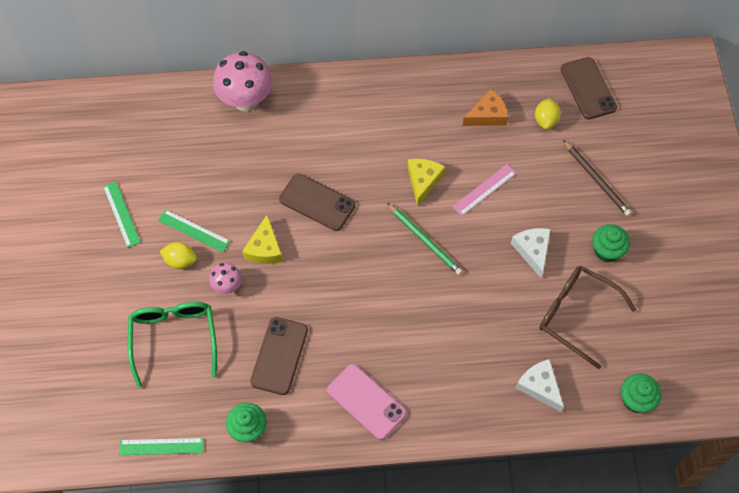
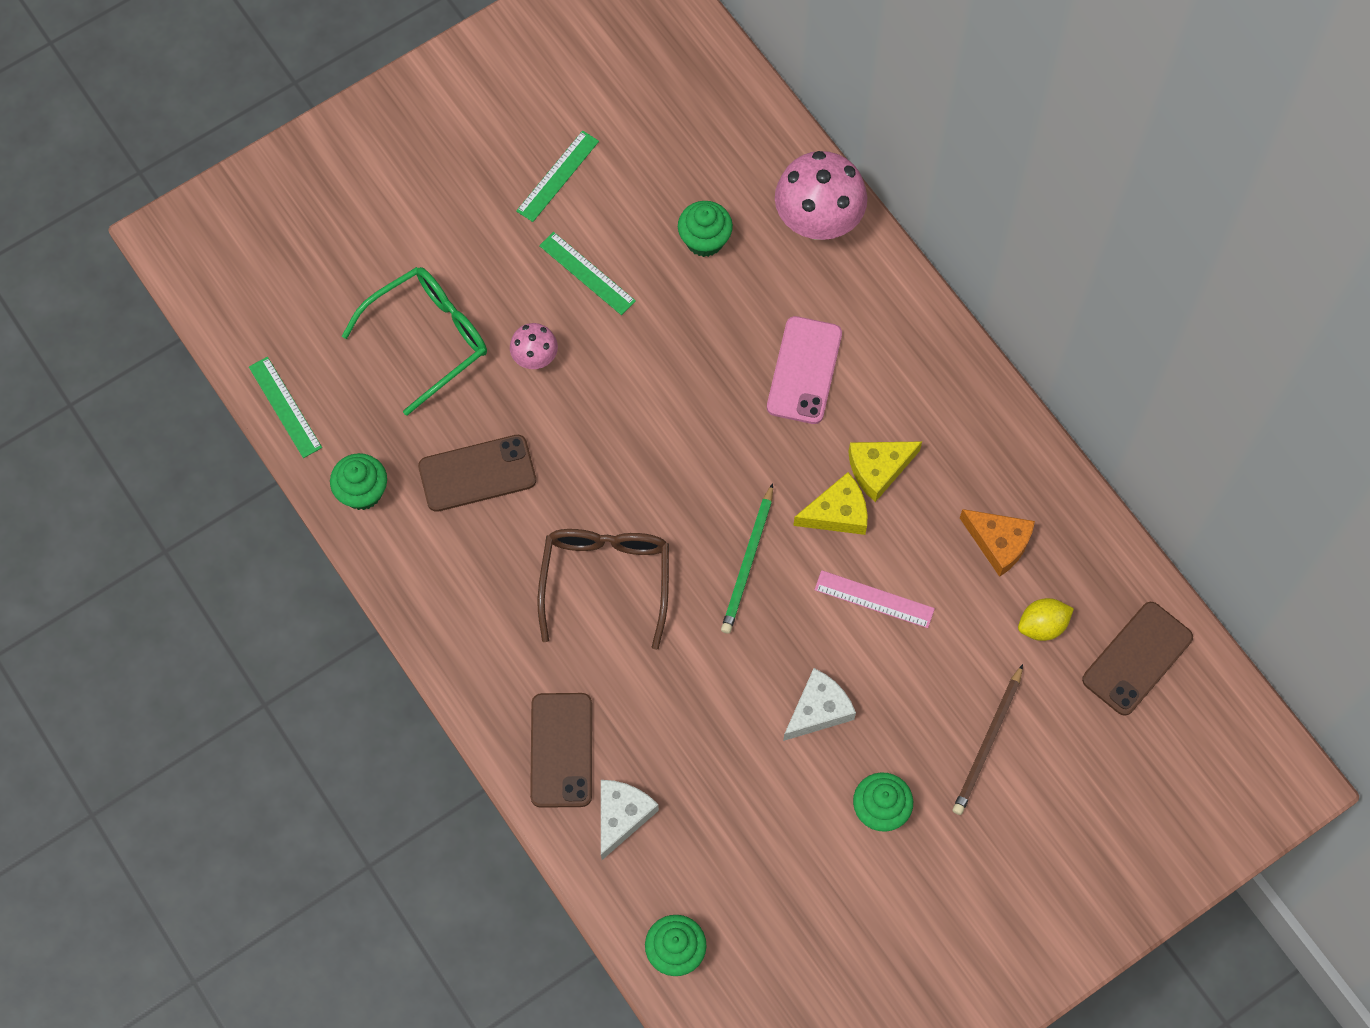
camera: 60 degrees right, 5 degrees up
(180, 261) = (536, 283): yellow lemon -> none
(194, 230) = (587, 273): green ruler -> green ruler turned 45 degrees counterclockwise
(217, 160) = (704, 240): none -> green cupcake
(264, 248) = (614, 371): yellow cheese -> yellow cheese (878, 469)
(317, 202) = (720, 397): brown phone -> brown phone (561, 750)
(366, 402) = (476, 611): pink phone -> pink phone (804, 370)
(576, 315) = (755, 814): brown glasses -> brown glasses (606, 580)

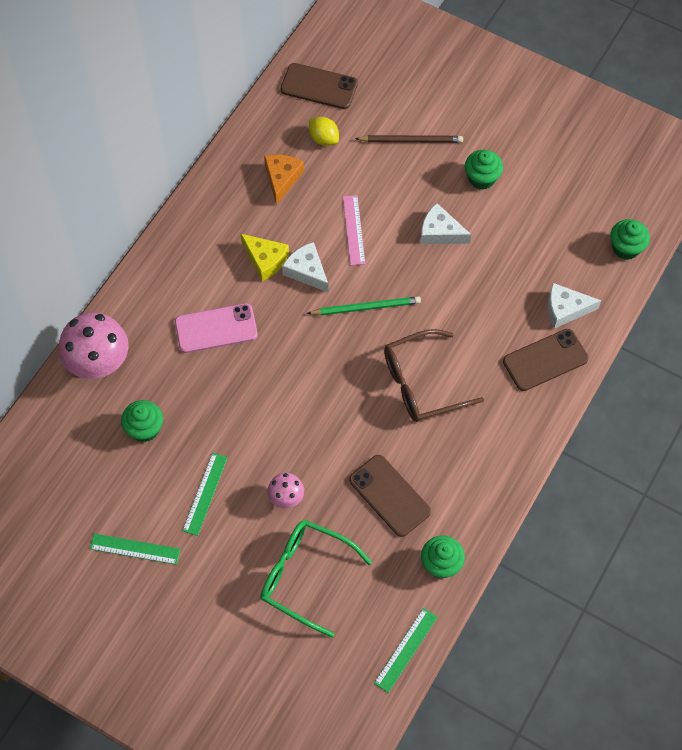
camera: 115 degrees left, 5 degrees down
(837, 513) = (307, 271): yellow cheese -> white cheese

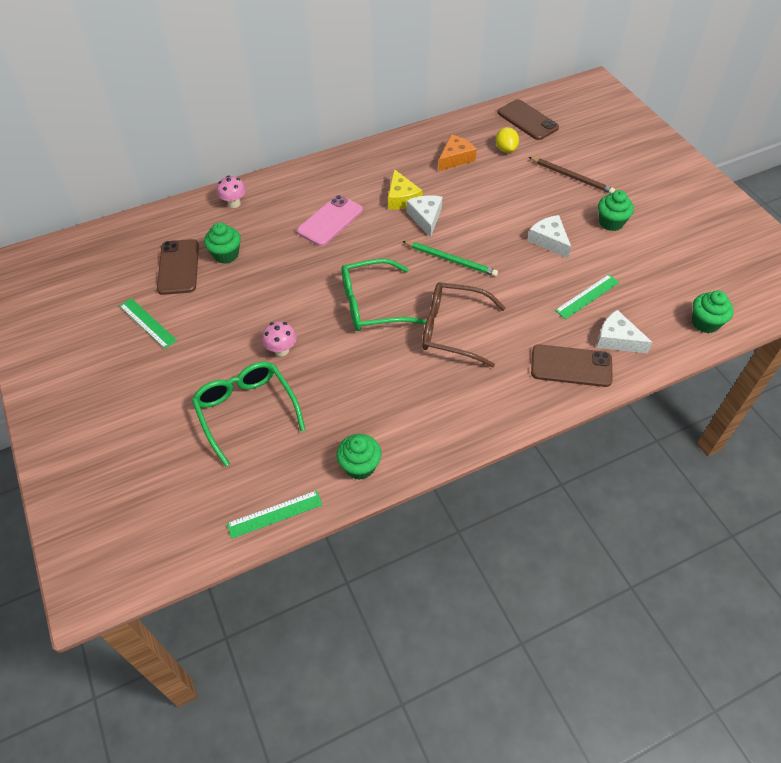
camera: 35 degrees right, 10 degrees down
(99, 364) = (234, 203): pink mushroom -> pink mushroom, size x0.51
(205, 493) = (227, 315): green ruler -> green ruler (587, 296)
(216, 328) = (330, 221): pink phone -> pink phone turned 75 degrees counterclockwise
(330, 400) = (372, 304): none -> green glasses
(353, 230) = (482, 209): pink ruler -> none
(389, 495) = (361, 392): brown phone -> brown phone (178, 267)

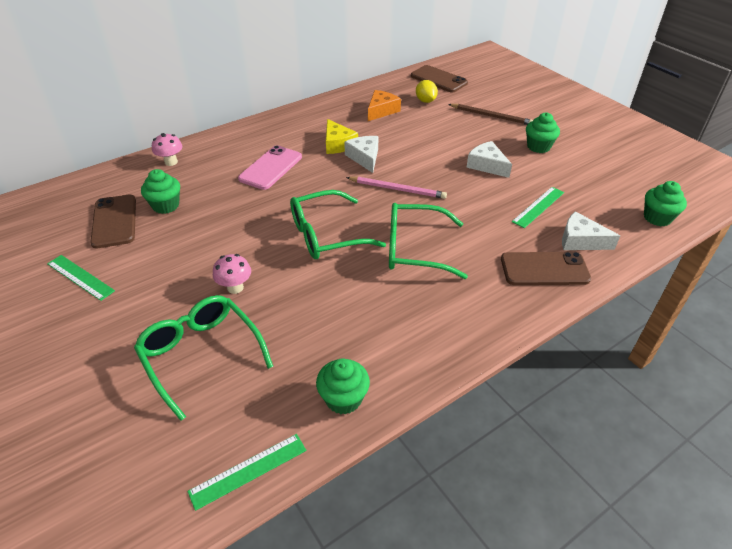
camera: 10 degrees left, 10 degrees down
(451, 260) = (397, 189): green pencil -> pink pencil
(452, 330) = (415, 249): brown glasses -> green glasses

